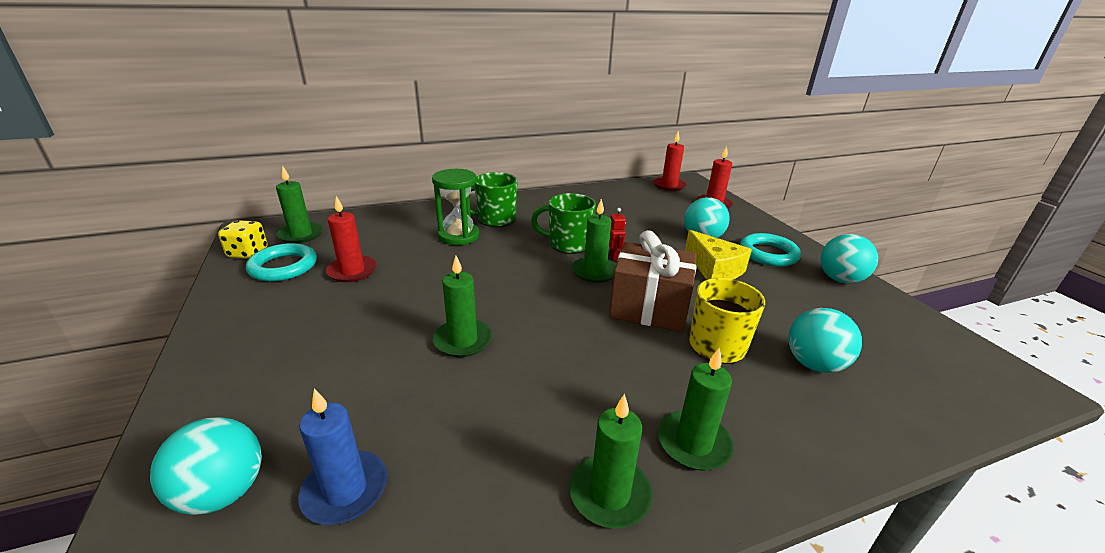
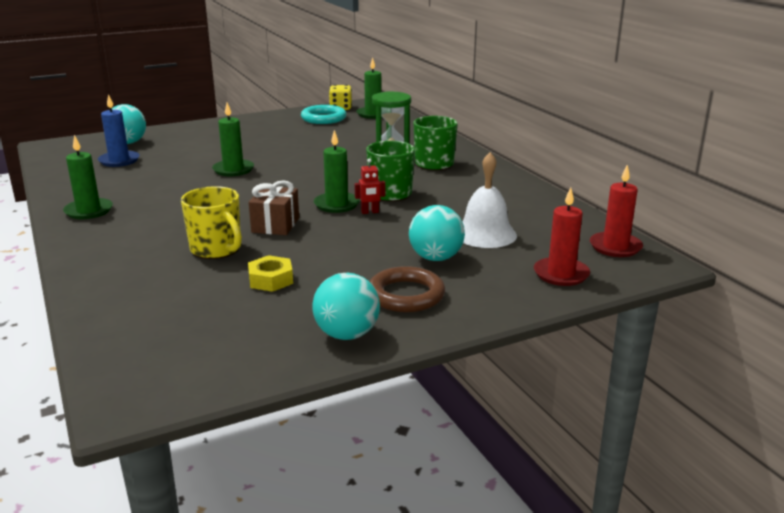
camera: 85 degrees right, 5 degrees down
(352, 271) = (321, 134): red candle -> none
(649, 308) = (275, 225): brown gift -> brown gift, size x0.65
(655, 217) = (485, 234): none -> white bell
(693, 443) = (114, 233): green candle -> none
(714, 269) = (356, 258): yellow cheese -> none
(768, 254) = (406, 295): turquoise ring -> brown ring
(772, 311) = (271, 280): none -> yellow nut
(814, 364) = (184, 287): turquoise ball -> none

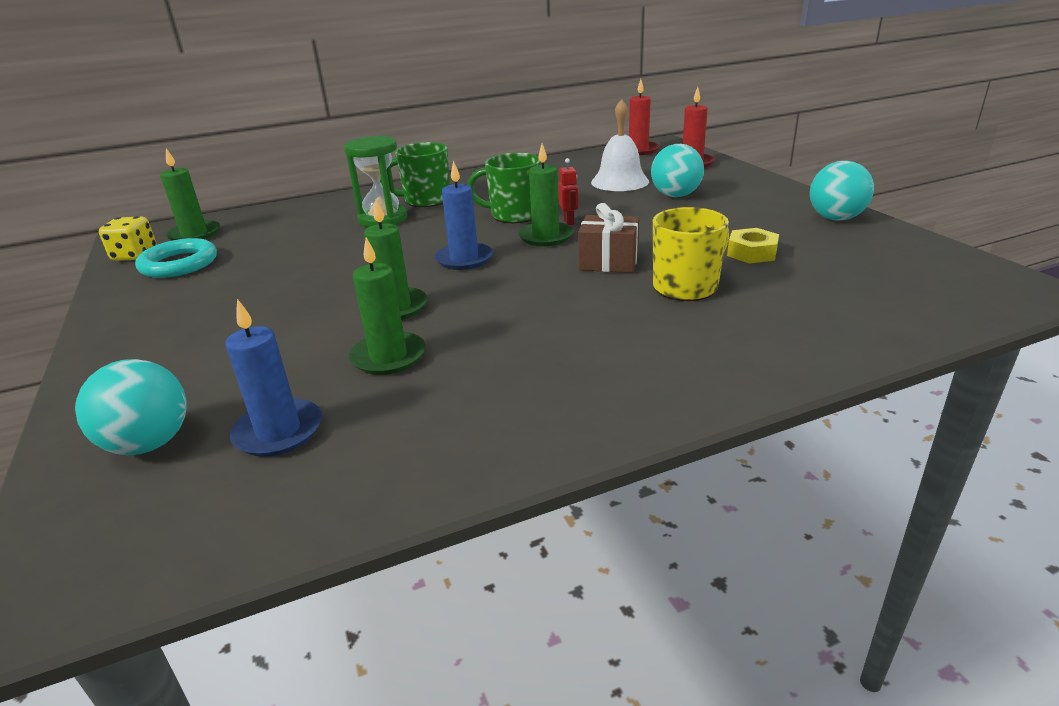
camera: 85 degrees left, 5 degrees up
(88, 211) = (560, 410): green candle -> green candle (388, 357)
(301, 182) = (464, 259): none -> blue candle
(406, 295) = (753, 203): brown ring -> none

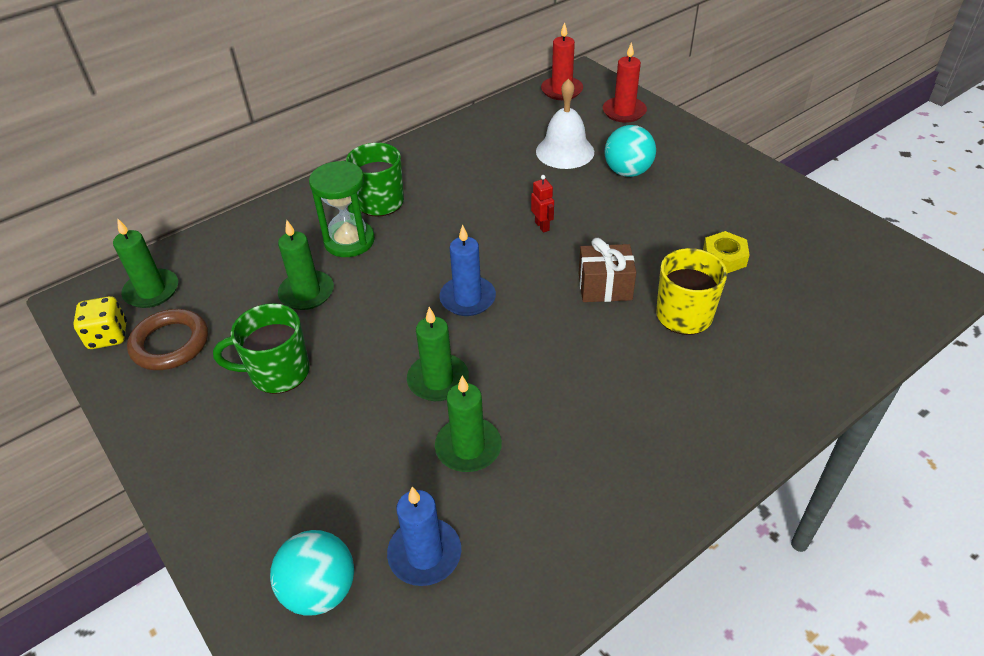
camera: 15 degrees left, 15 degrees up
(179, 264) = (170, 344): turquoise ring -> brown ring
(514, 215) = (483, 221): green mug -> green mug (278, 372)
(545, 237) = (530, 254): green candle -> green candle (307, 293)
(835, 218) = (780, 196): turquoise ball -> none

